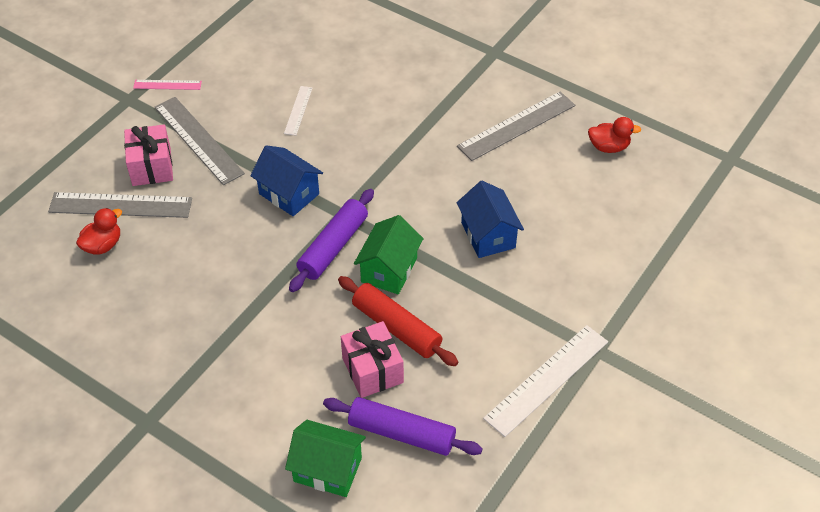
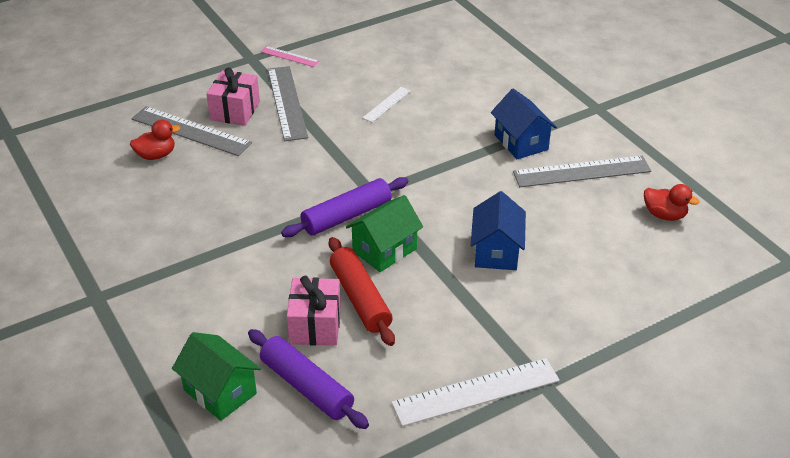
camera: 25 degrees right, 10 degrees down
(289, 194) = (335, 164): blue house -> blue house (521, 142)

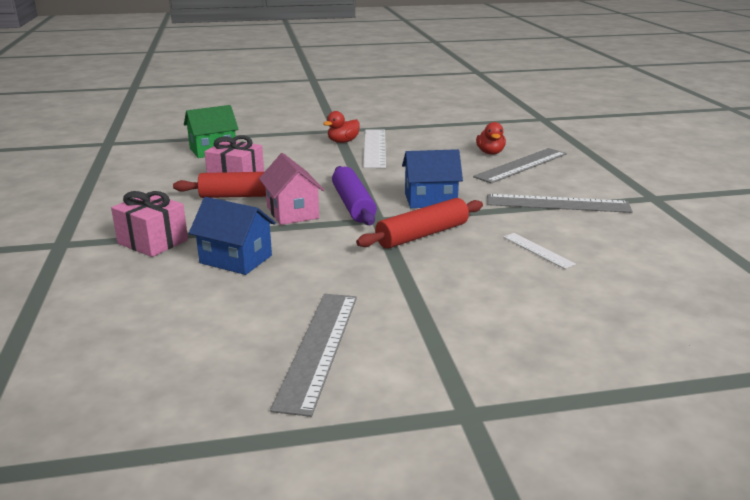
camera: 110 degrees right, 15 degrees down
(235, 111) = (549, 182): pink gift -> pink gift (153, 242)
(289, 56) = (657, 215): pink ruler -> none
(306, 387) = (183, 170): purple rolling pin -> none
(384, 250) = (292, 212): green house -> pink house
(390, 162) = (422, 235): none -> red rolling pin
(476, 392) = (95, 218): white ruler -> white ruler (375, 148)
(521, 142) = (413, 318): blue house -> blue house (430, 200)
(664, 215) = (173, 389): red duck -> red duck (343, 141)

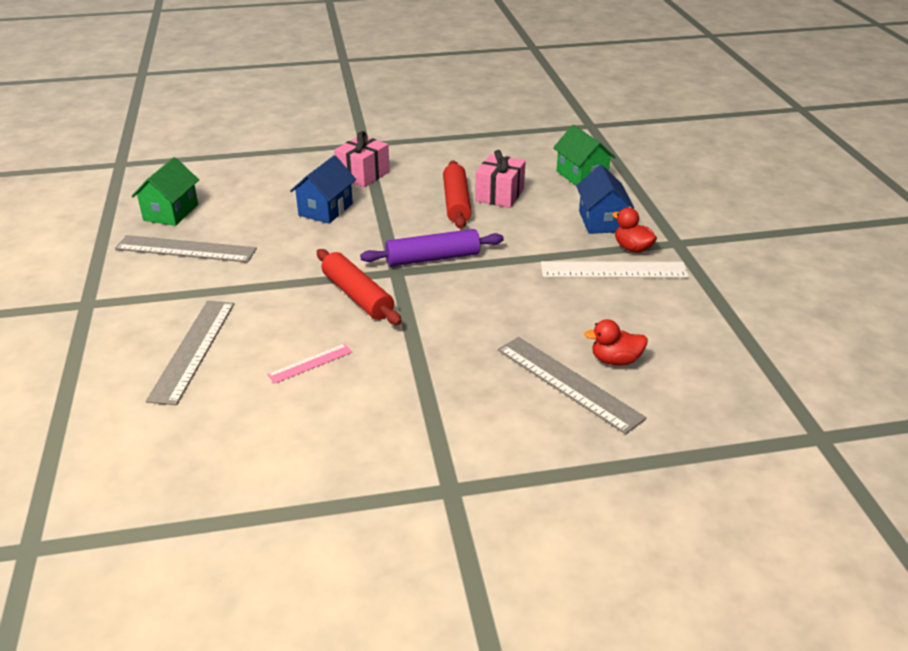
camera: 90 degrees right, 10 degrees up
(200, 378) = (171, 212): none -> green house
(292, 212) = (416, 228): pink house -> none
(430, 200) = (445, 304): blue house -> blue house (601, 221)
(537, 250) = (310, 363): white ruler -> pink ruler
(557, 203) = (432, 396): grey ruler -> grey ruler (193, 350)

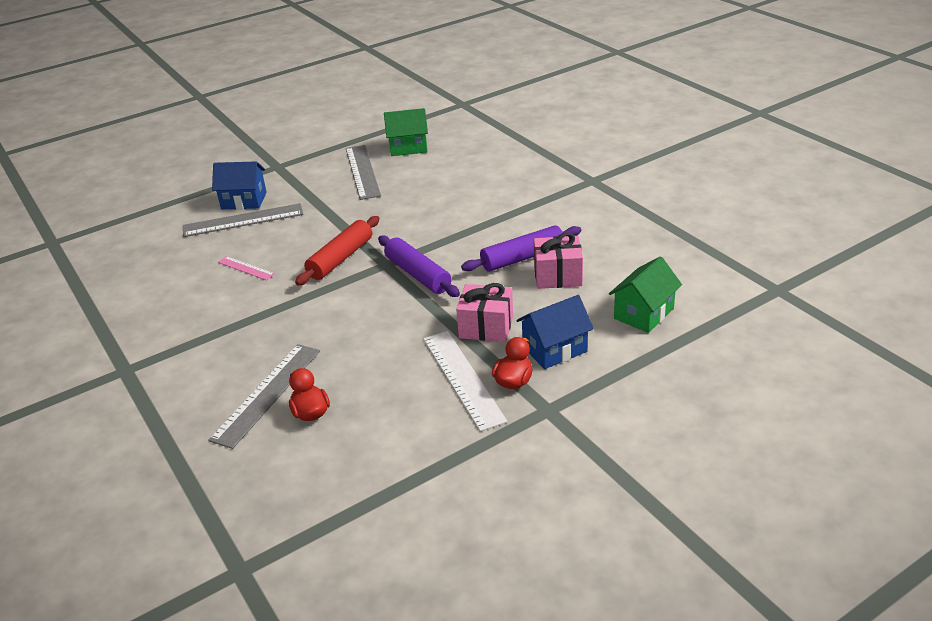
camera: 70 degrees right, 0 degrees up
(326, 209) = (460, 202): blue house -> blue house (244, 201)
(363, 175) = (533, 198): pink gift -> pink gift (486, 327)
(456, 203) = (522, 258): red rolling pin -> purple rolling pin

